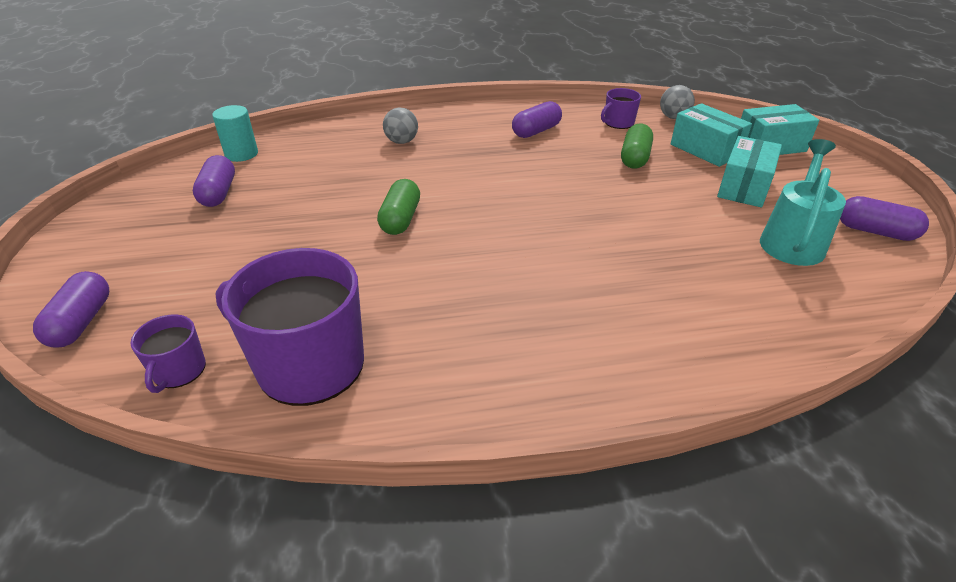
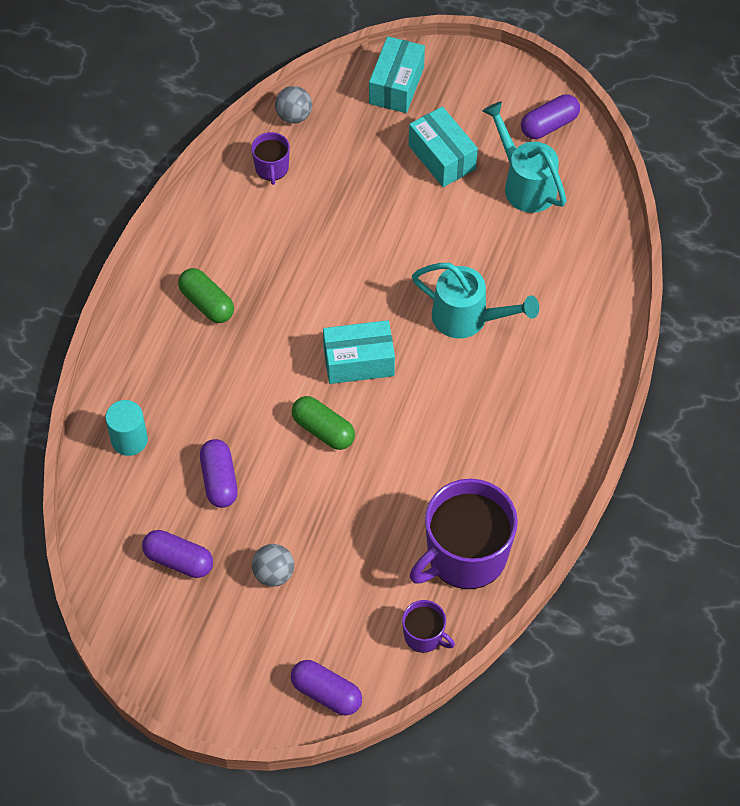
camera: 60 degrees left, 20 degrees up
(241, 154) = (105, 522): turquoise cylinder -> turquoise cylinder (129, 440)
(401, 141) = (179, 370): grey ball -> grey ball (273, 574)
(536, 131) = (239, 246): purple capsule -> purple capsule (219, 480)
(603, 258) = (467, 318): none -> turquoise watering can
(635, 158) = (344, 200): green capsule -> green capsule (207, 303)
(705, 149) = (368, 137): turquoise box -> turquoise box (358, 361)

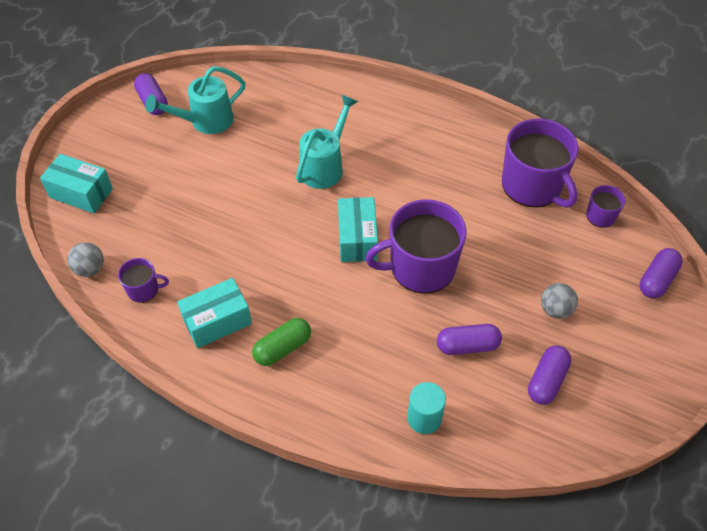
camera: 85 degrees left, 5 degrees down
(323, 430) = (421, 267): green capsule -> purple mug
(442, 157) = (165, 169): turquoise box -> turquoise box (217, 321)

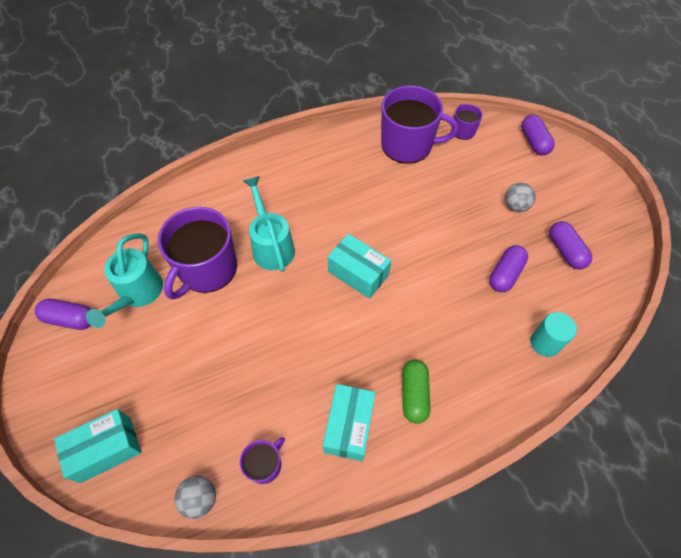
camera: 50 degrees left, 5 degrees up
(421, 267) = (418, 253): purple mug -> purple mug (207, 269)

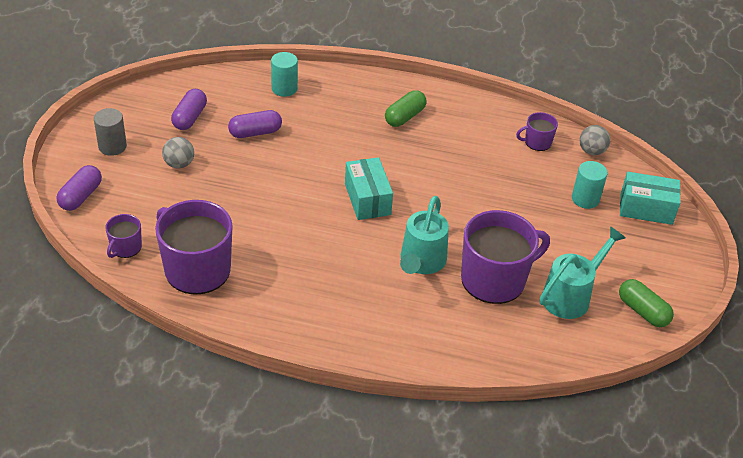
camera: 145 degrees left, 15 degrees down
(70, 319) = (643, 311): purple capsule -> green capsule
(174, 416) = (585, 199): none -> turquoise cylinder
(349, 426) = (465, 128): turquoise box -> none
(573, 188) = (112, 146): none -> grey cylinder

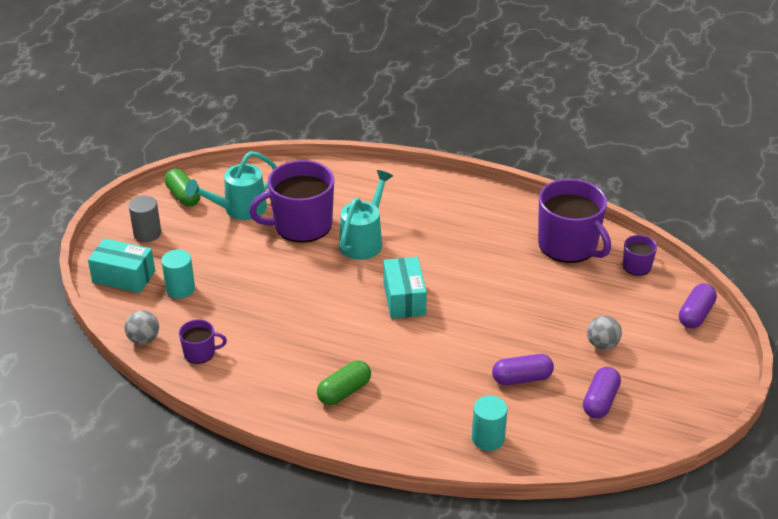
camera: 170 degrees left, 5 degrees down
(112, 146) = (680, 368): grey cylinder -> grey cylinder (147, 233)

